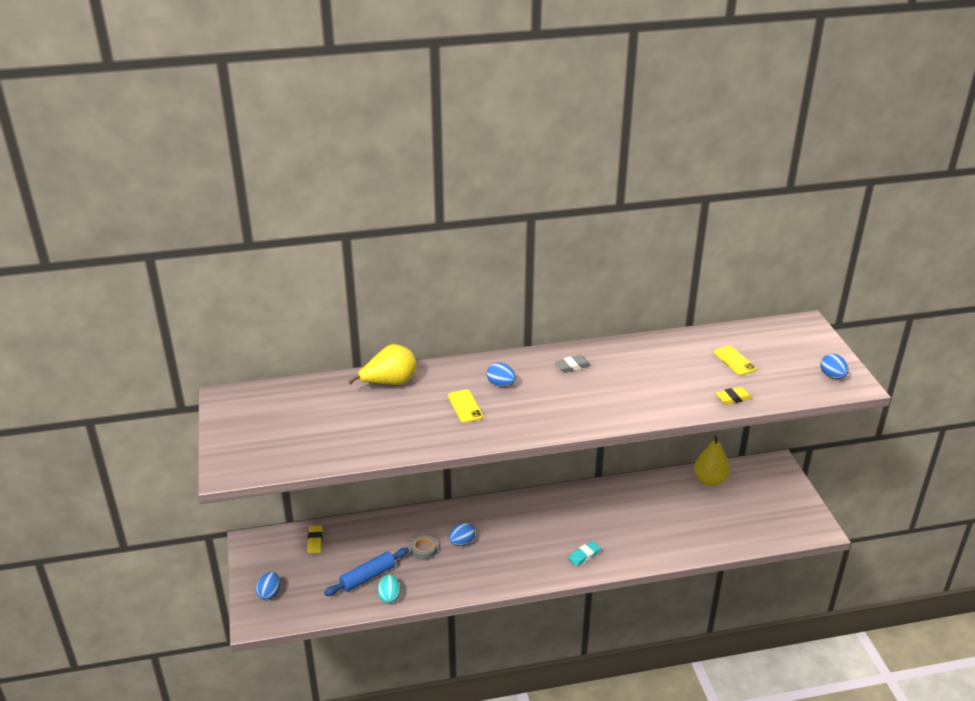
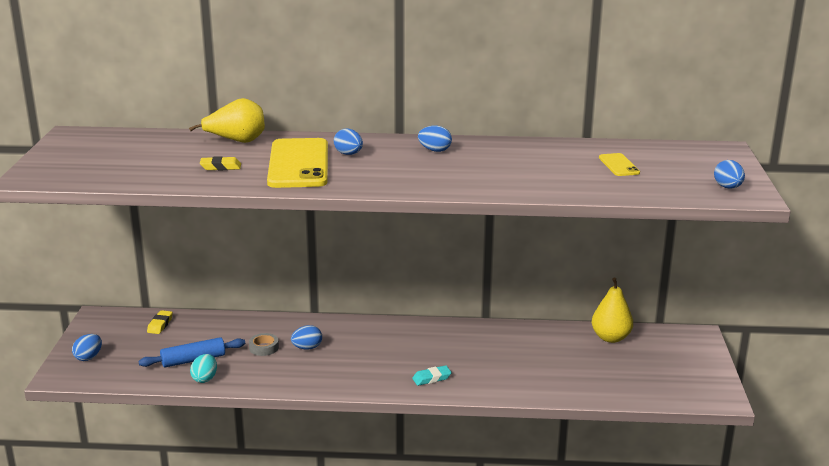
camera: 15 degrees right, 10 degrees down
(465, 406) = (298, 164): yellow phone -> yellow phone, size x2.22
(572, 366) = (435, 150): grey eraser -> blue egg
(733, 398) = (596, 190): yellow eraser -> yellow eraser (220, 167)

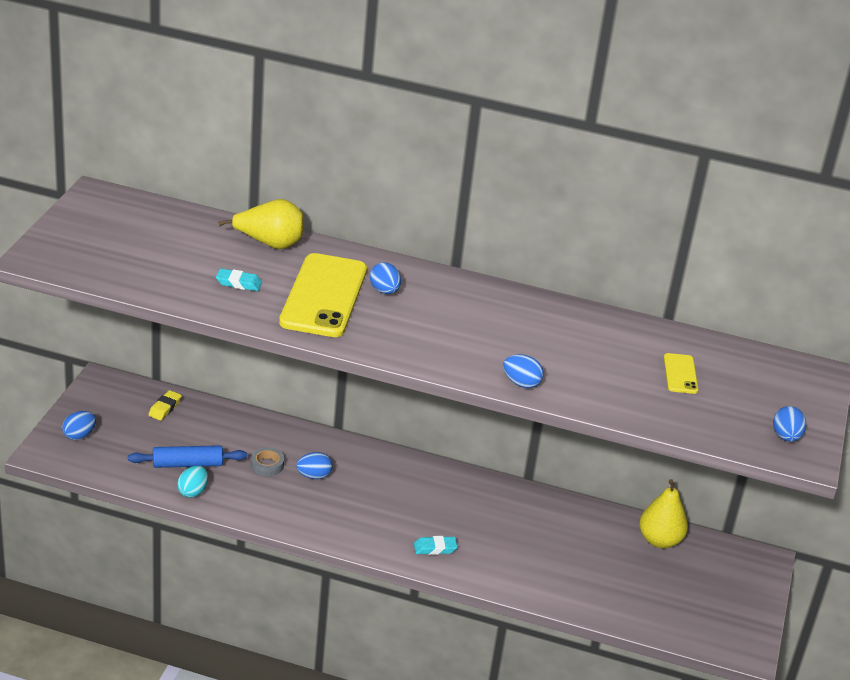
camera: 10 degrees right, 10 degrees up
(220, 167) = (239, 283): yellow eraser -> turquoise eraser
(435, 150) = (482, 305): blue egg -> blue egg (521, 383)

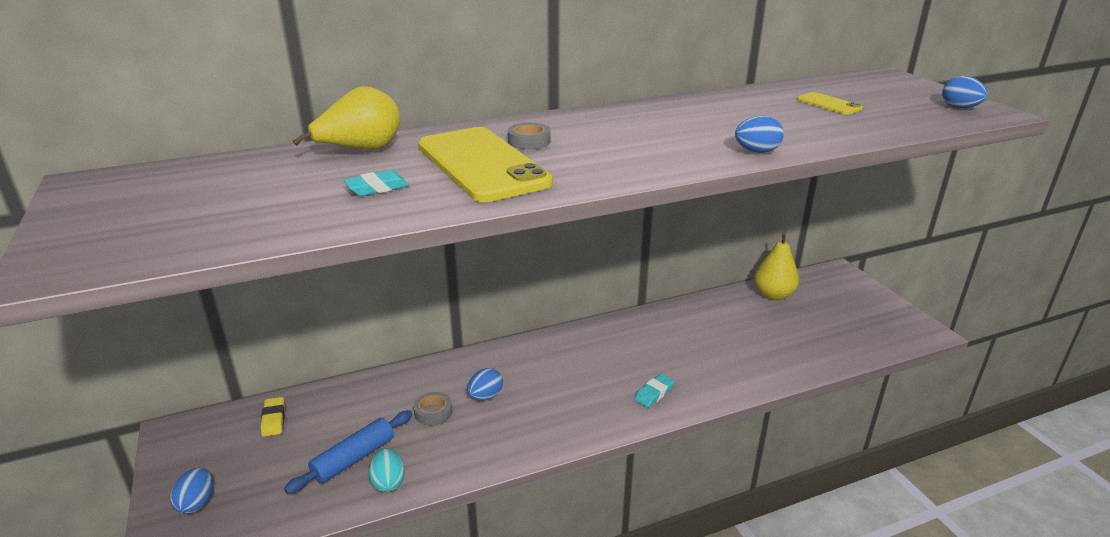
camera: 35 degrees left, 5 degrees down
(384, 291) = (529, 141): blue egg -> grey tape

